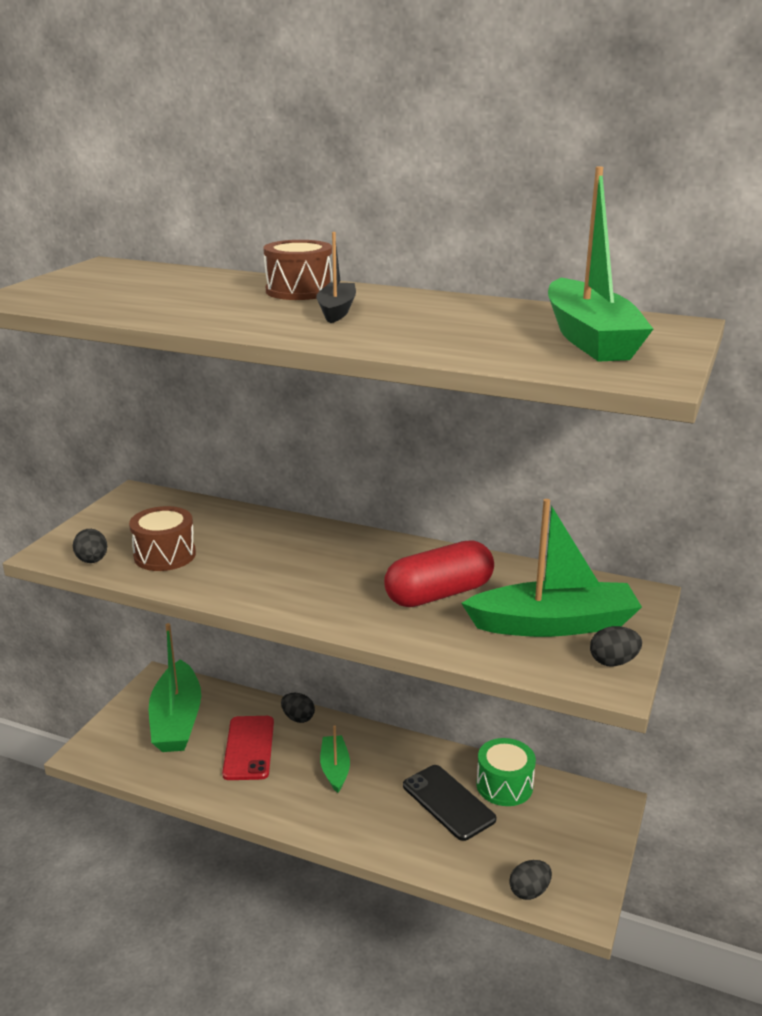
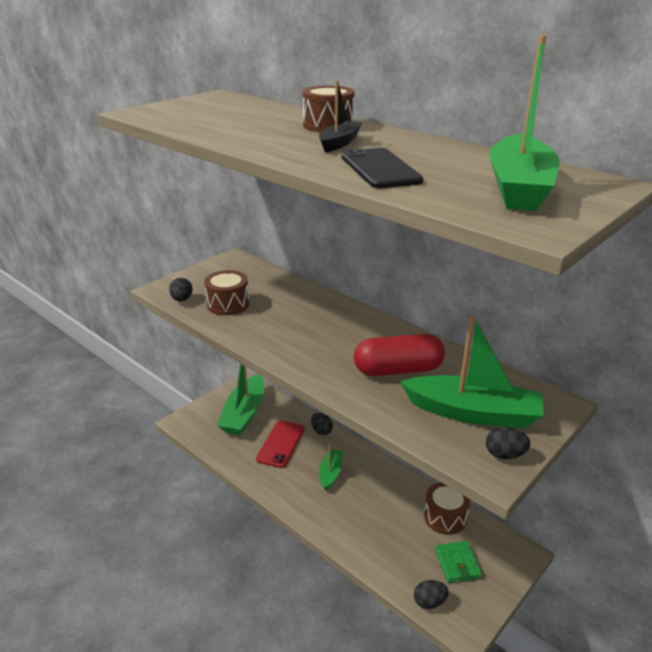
camera: 20 degrees right, 5 degrees up
(448, 802) = (398, 518): black phone -> black phone (380, 169)
(504, 785) = (445, 517): green drum -> brown drum
(542, 836) = (457, 563): none -> green wallet

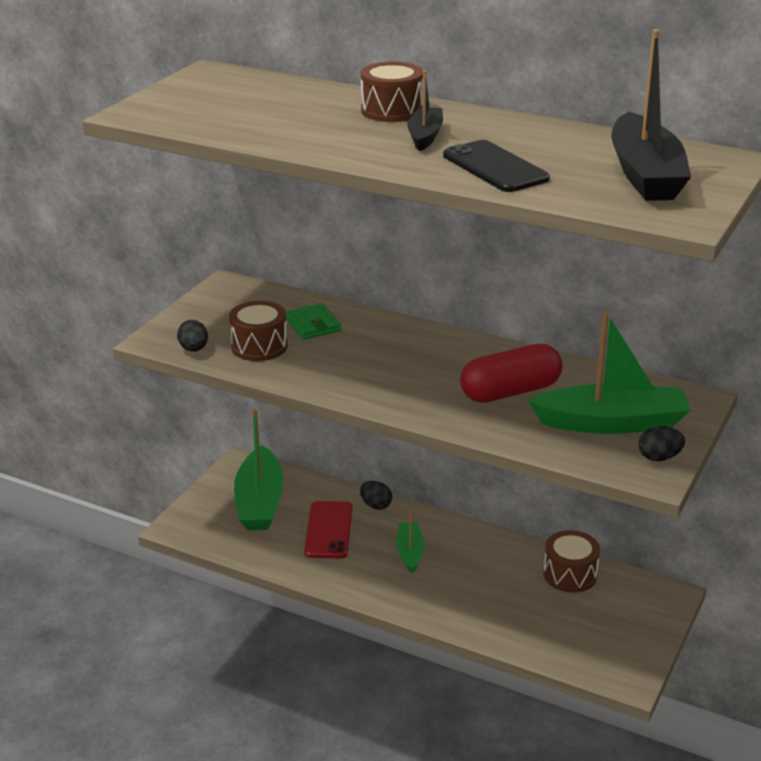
camera: 15 degrees left, 0 degrees up
(429, 602) = (582, 663): black egg -> none
(457, 563) = (601, 619): green wallet -> green wallet (313, 325)
(519, 187) = (645, 174): green boat -> black boat

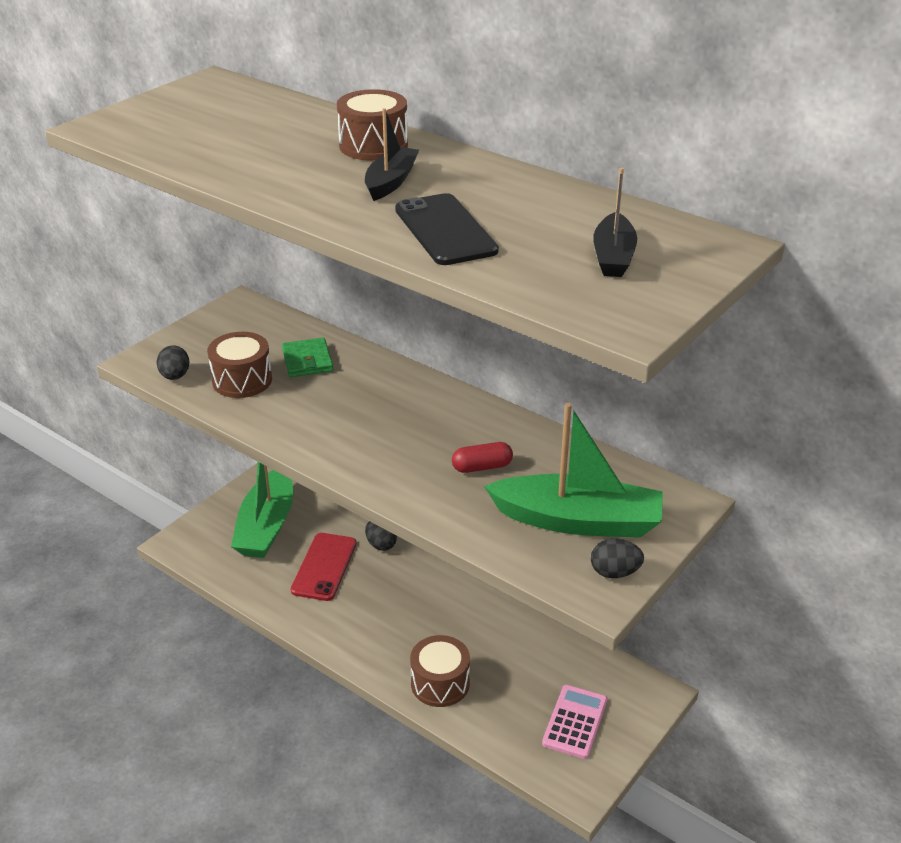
camera: 10 degrees right, 5 degrees up
(410, 552) = (397, 604): green boat -> none
(510, 391) = (482, 467): red capsule -> red capsule, size x0.52
(570, 574) = (556, 653): brown drum -> brown drum (440, 683)
(606, 627) = (575, 722): none -> pink calculator
(645, 174) = (613, 256): black boat -> black boat, size x0.54

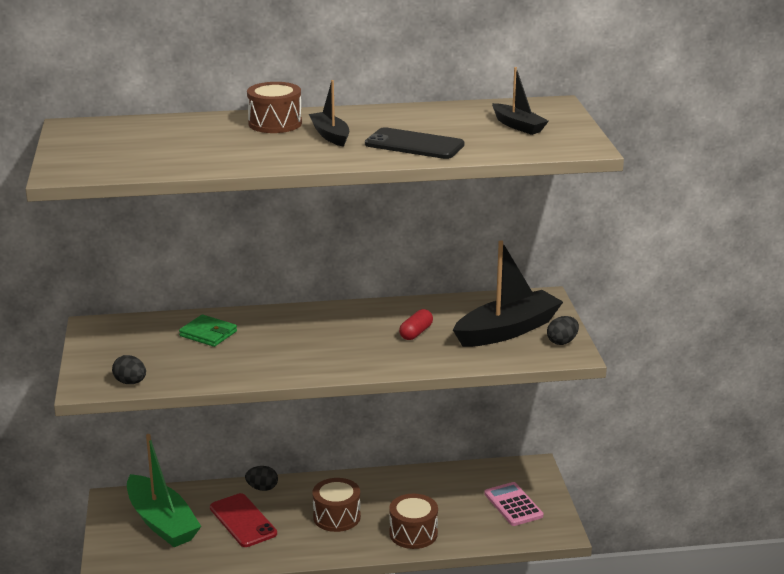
camera: 45 degrees left, 10 degrees down
(242, 380) = (184, 363): brown drum -> brown drum (336, 517)
(578, 521) = (507, 330): green boat -> black boat

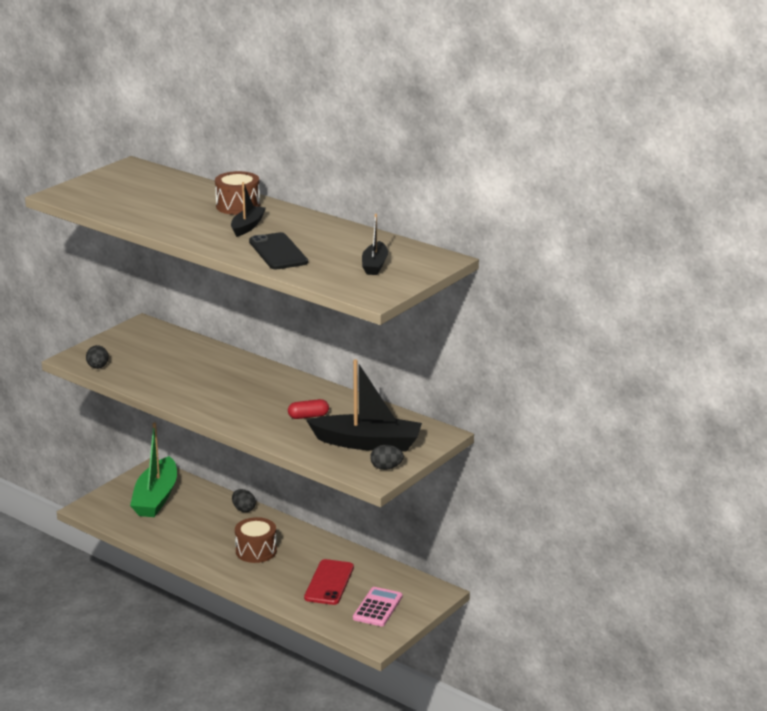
camera: 45 degrees right, 0 degrees up
(208, 334) = (191, 358): green wallet -> none
(243, 521) = (200, 522): red phone -> red phone (329, 582)
(413, 533) = (283, 587): brown drum -> none

